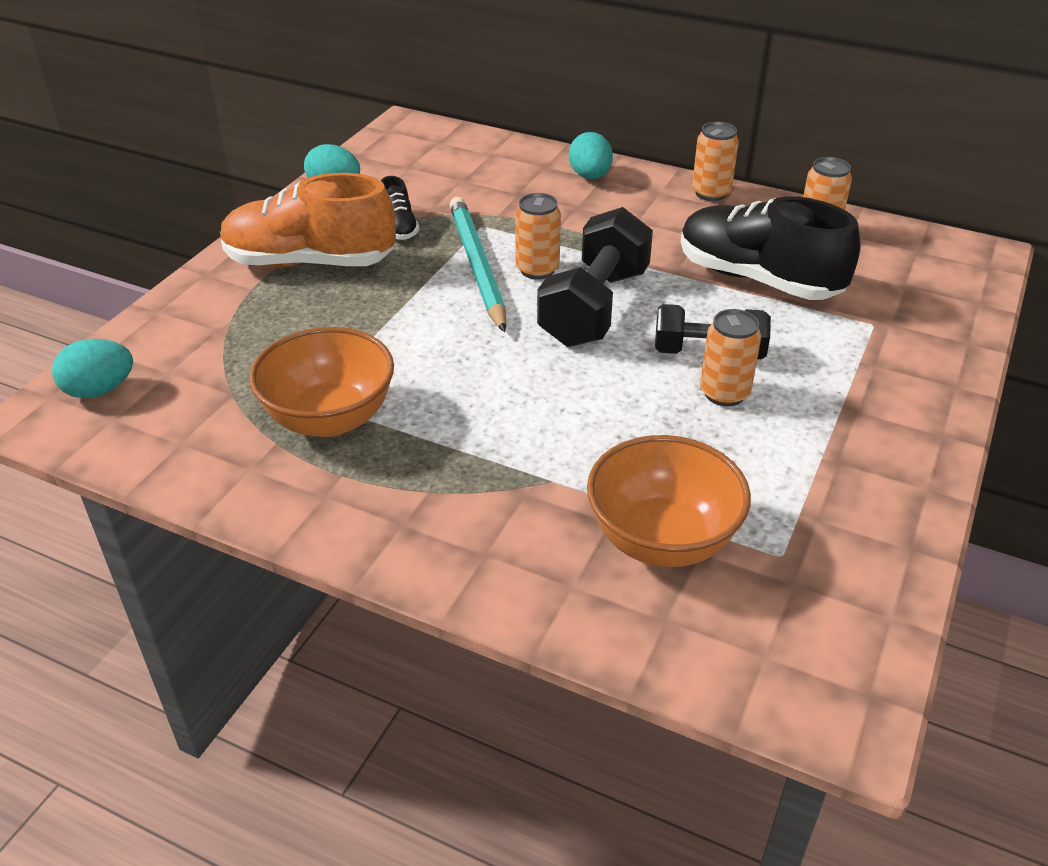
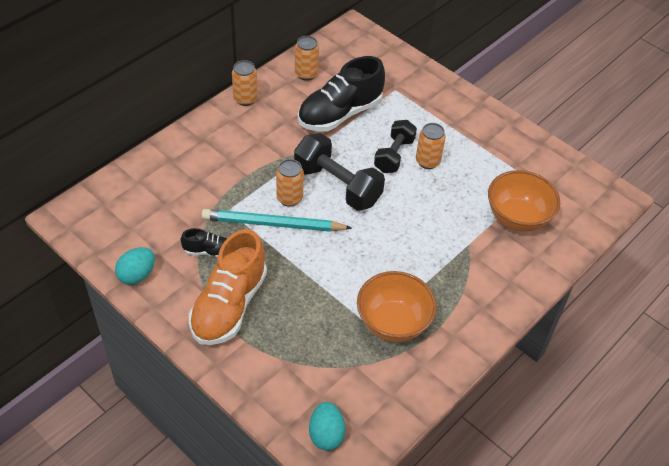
camera: 75 degrees left, 10 degrees up
(590, 176) = (196, 143): turquoise egg -> none

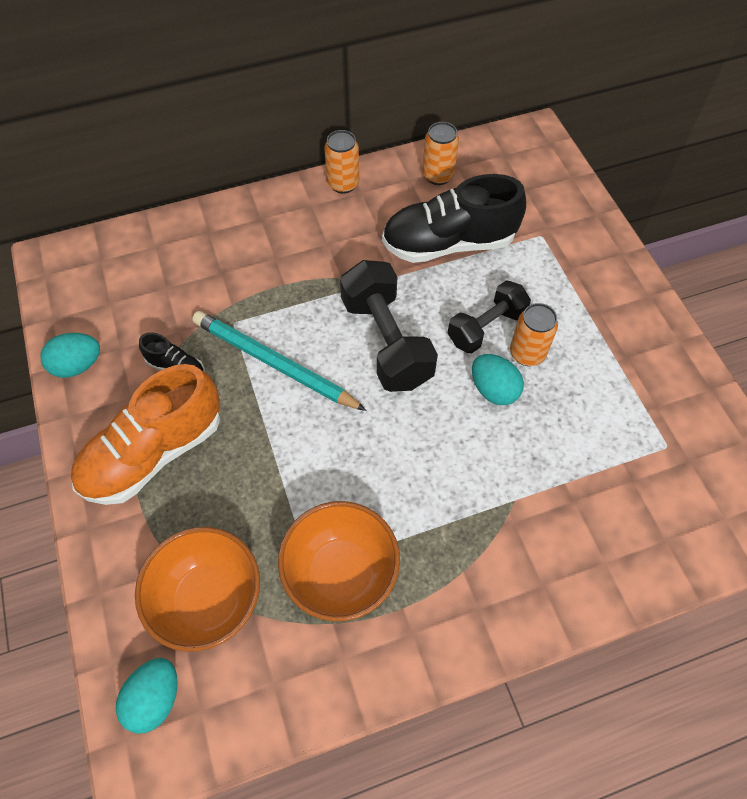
camera: 30 degrees right, 10 degrees up
(289, 198) = (316, 336): orange can -> none
(420, 189) = (493, 390): none -> turquoise egg
(517, 218) = (609, 489): orange bowl -> orange bowl (208, 599)

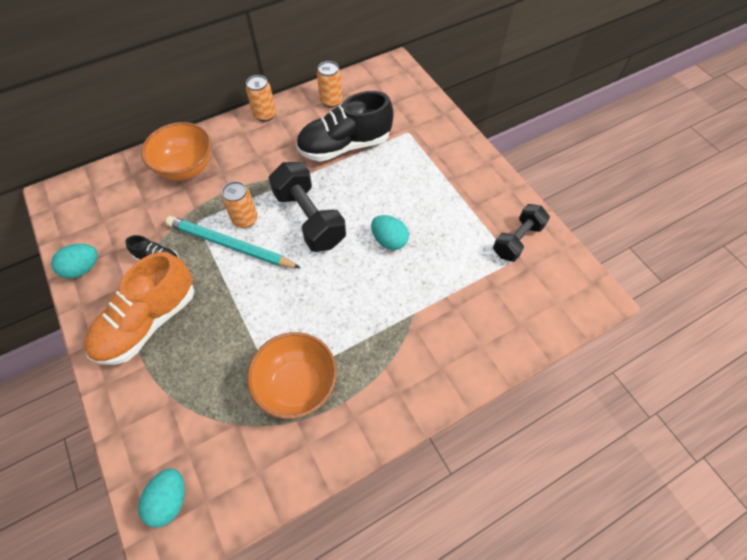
camera: 10 degrees left, 0 degrees up
(208, 599) = (202, 420): orange bowl -> orange bowl (186, 168)
(486, 327) = (378, 199): black dumbbell -> black dumbbell (517, 240)
(527, 353) = (409, 212): orange can -> orange can (245, 219)

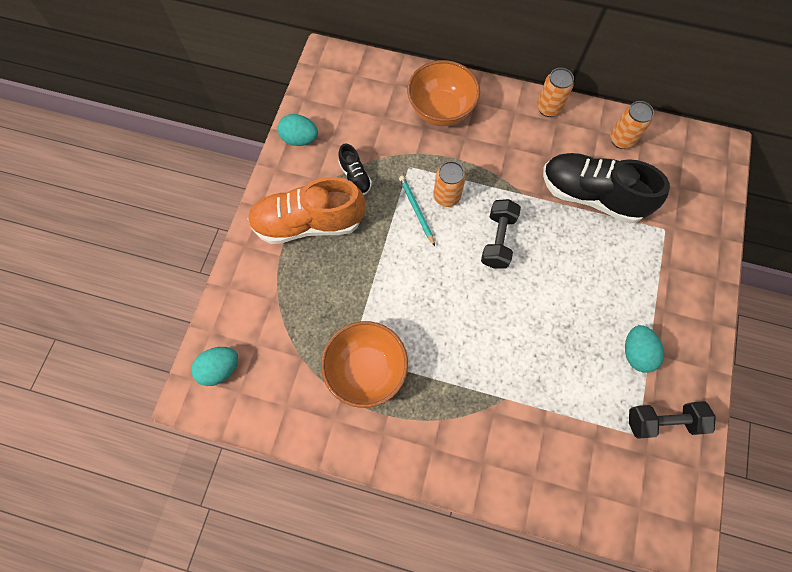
camera: 45 degrees right, 10 degrees up
(231, 245) = (416, 210): turquoise pencil -> turquoise pencil, size x0.54
(309, 219) = (498, 240): black dumbbell -> black dumbbell, size x0.65
(389, 240) = (546, 318): turquoise egg -> turquoise egg (636, 352)

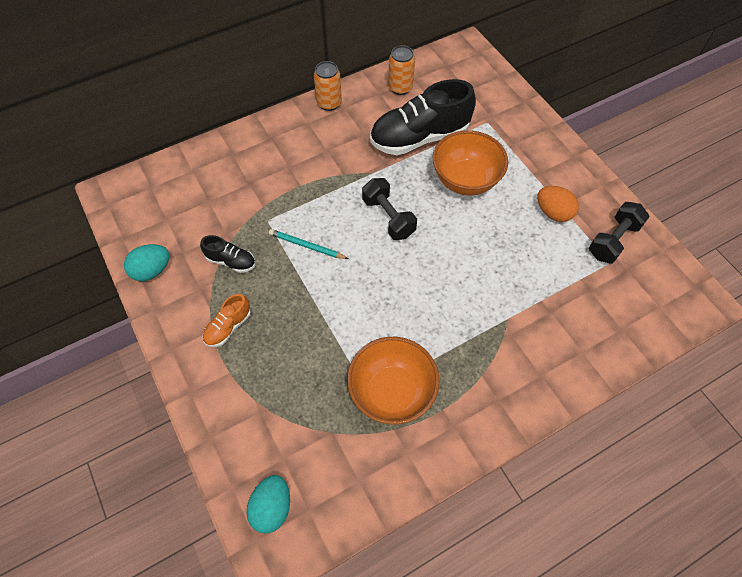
camera: 45 degrees left, 10 degrees down
(308, 223) = (228, 327): orange shoe -> orange shoe, size x0.47
(441, 110) = (250, 162): orange bowl -> orange bowl (465, 180)
(446, 196) = (319, 218): orange can -> none
(636, 352) = (553, 213): turquoise egg -> orange egg

